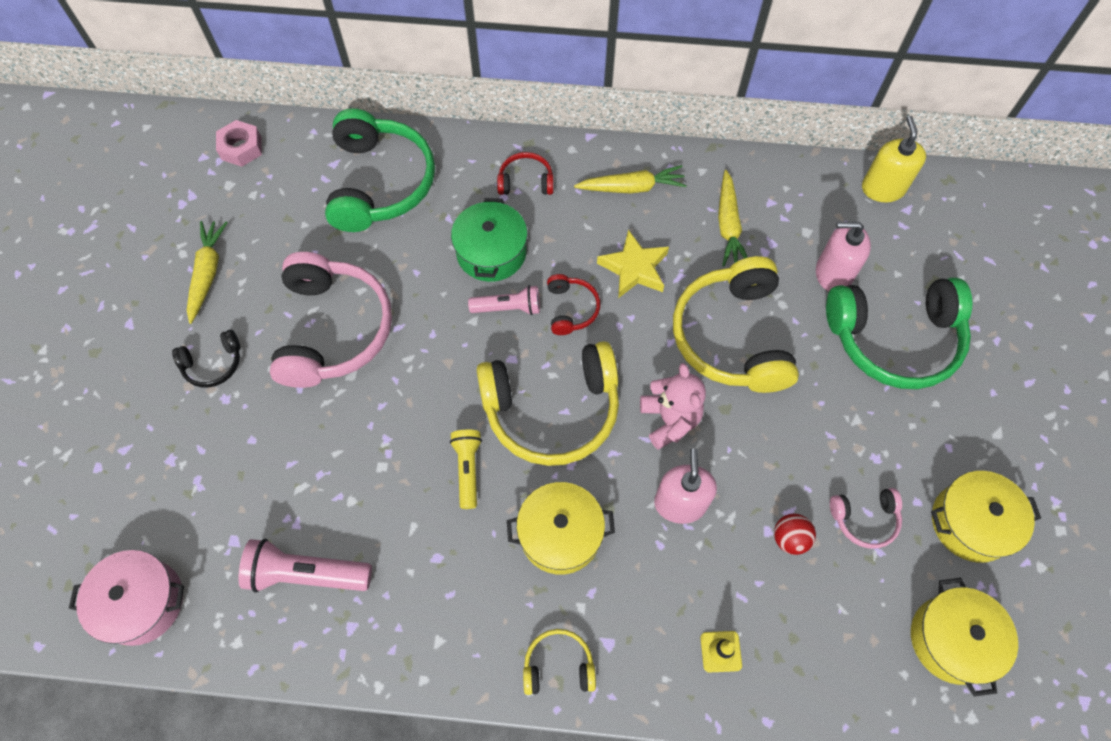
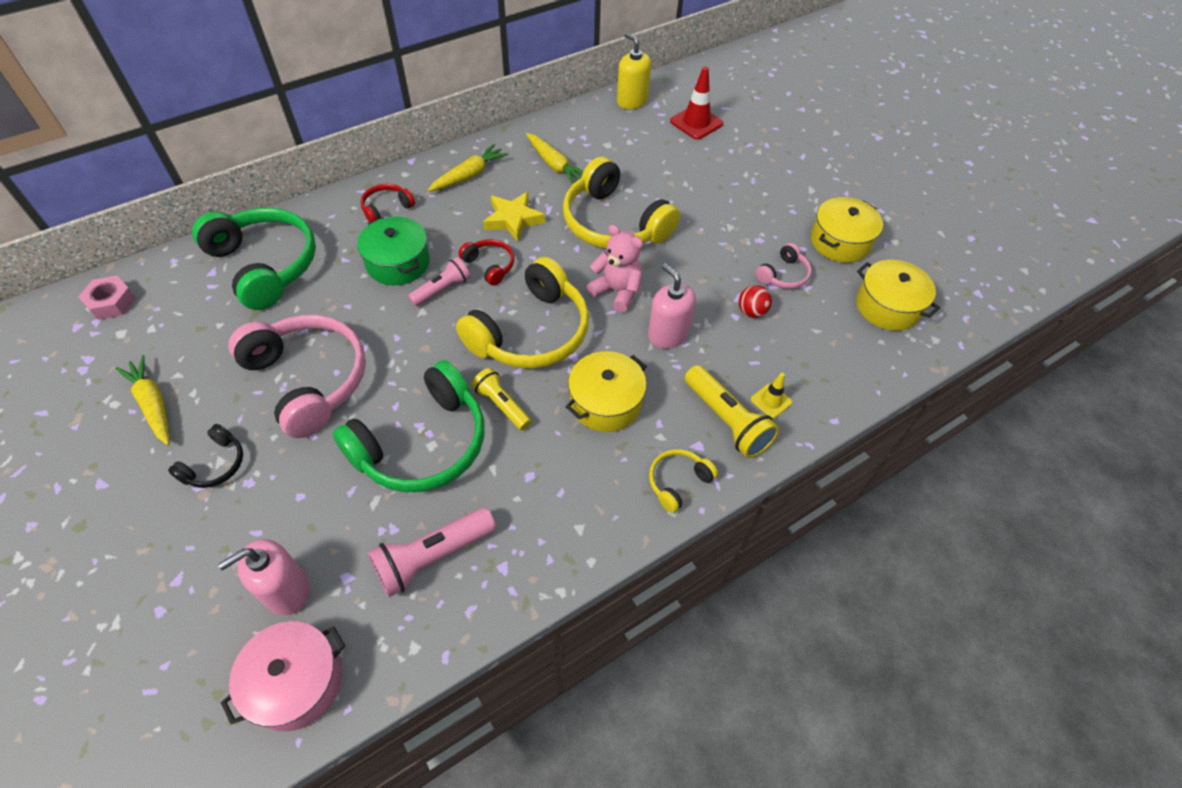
camera: 40 degrees left, 10 degrees down
(658, 639) = (727, 420): none -> yellow flashlight
(833, 274) = (644, 158): pink soap dispenser -> pink soap dispenser (286, 590)
(894, 340) = (711, 174): green headphones -> green headphones (423, 444)
(935, 261) = (696, 122): none -> red traffic cone

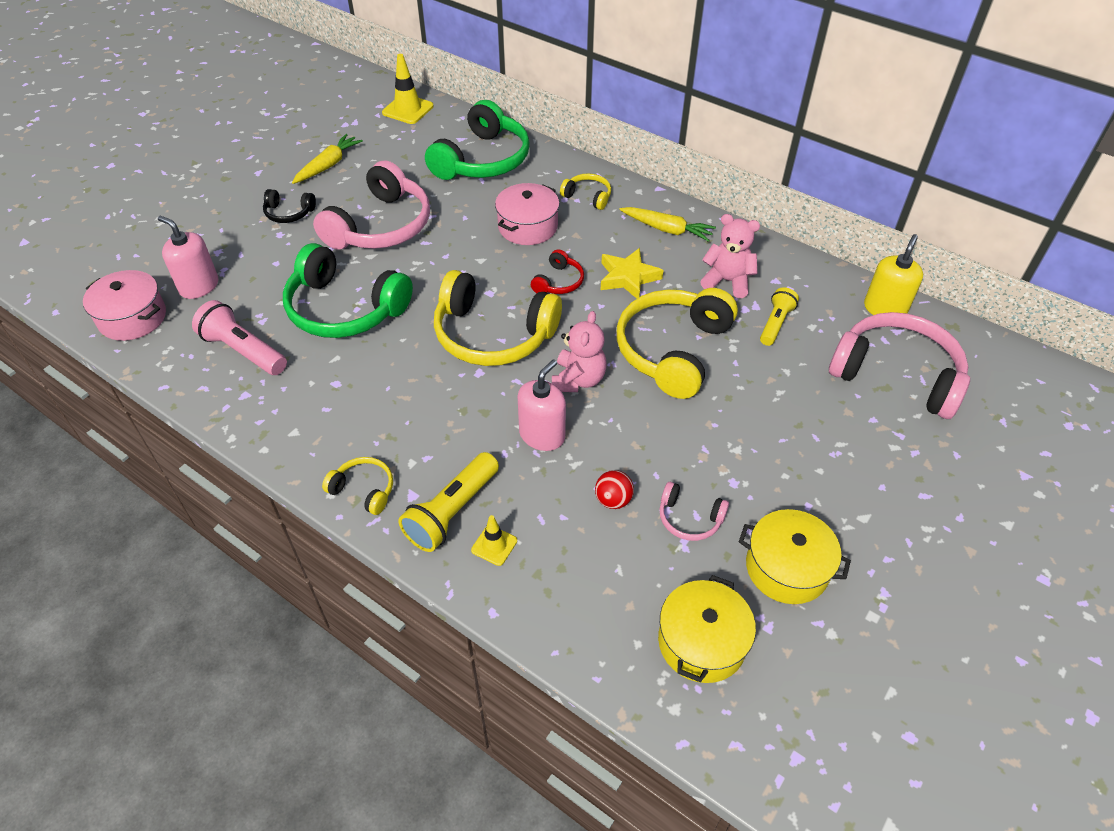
camera: 70 degrees right, 5 degrees down
(111, 302) = (408, 109): pink nut -> yellow traffic cone
(386, 208) = (588, 196): red headphones -> yellow headphones
(398, 263) = (528, 227): green pot -> pink pot
(442, 289) = (512, 263): pink flashlight -> none
(501, 405) = (402, 342): yellow flashlight -> yellow flashlight (775, 323)
(554, 165) = (727, 281): yellow carrot -> pink teddy bear
(605, 402) = (435, 411): yellow pot -> none
(696, 122) = (896, 374): red traffic cone -> pink headphones

